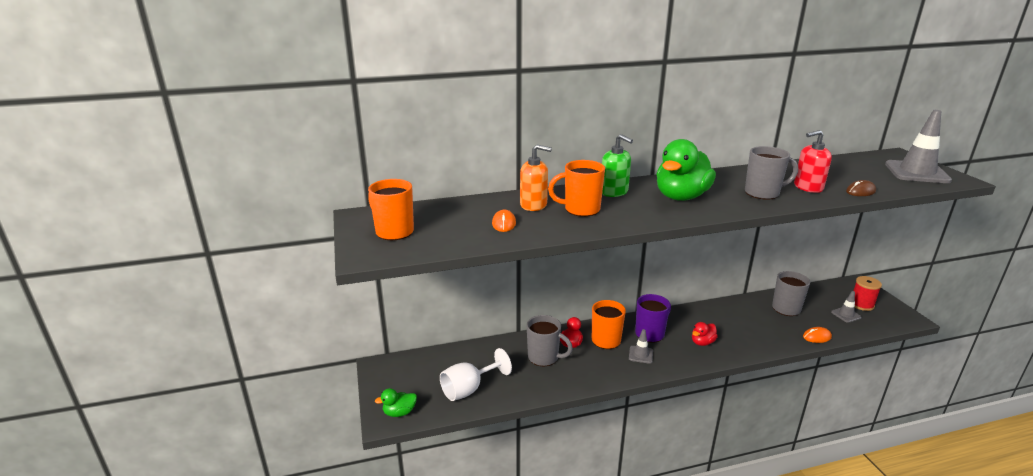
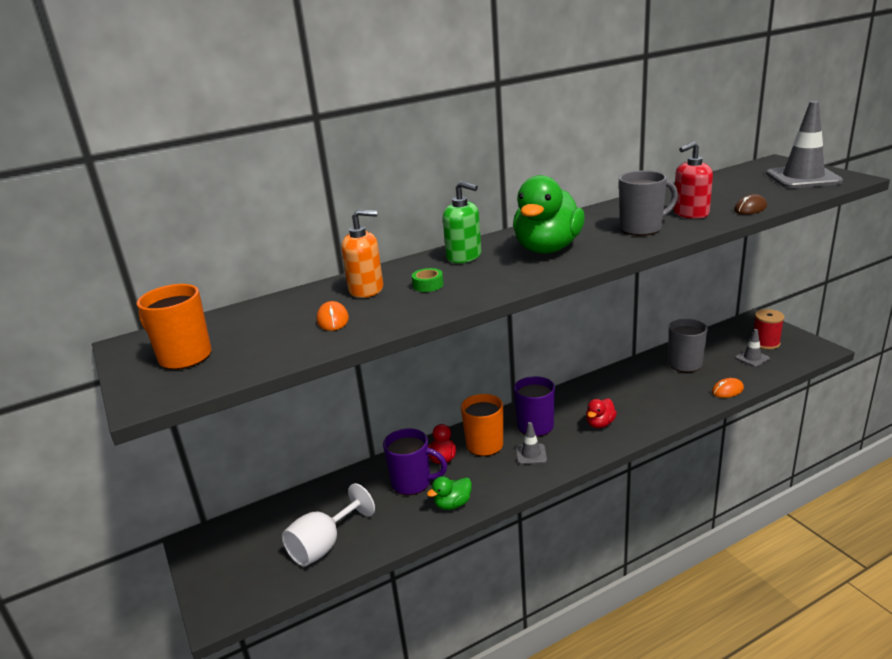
camera: 10 degrees left, 0 degrees up
(399, 412) = (236, 598): green duck -> green duck (452, 504)
(544, 357) = (413, 483): grey mug -> purple mug
(580, 209) = (428, 285): orange mug -> green tape

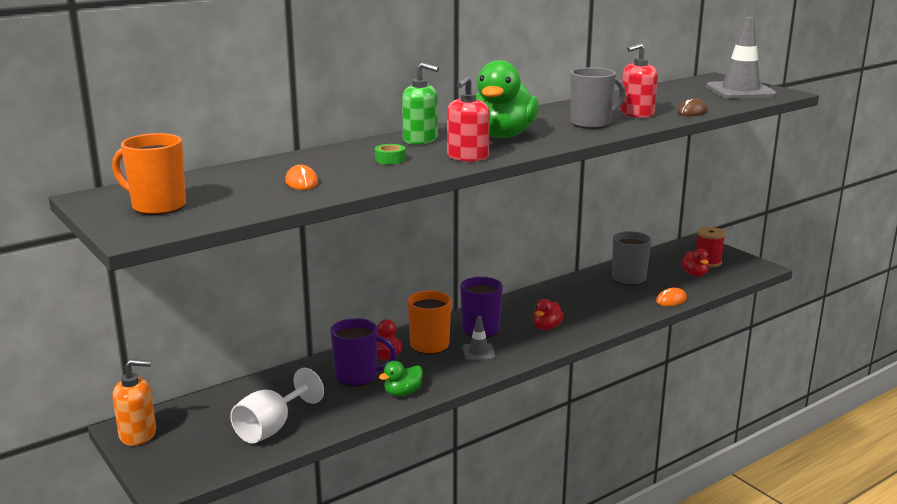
camera: 10 degrees left, 5 degrees down
(366, 289) = (328, 161): orange soap dispenser -> orange soap dispenser (138, 434)
(507, 279) = (467, 157): none -> red soap dispenser
(752, 358) = (694, 274): grey traffic cone -> red duck

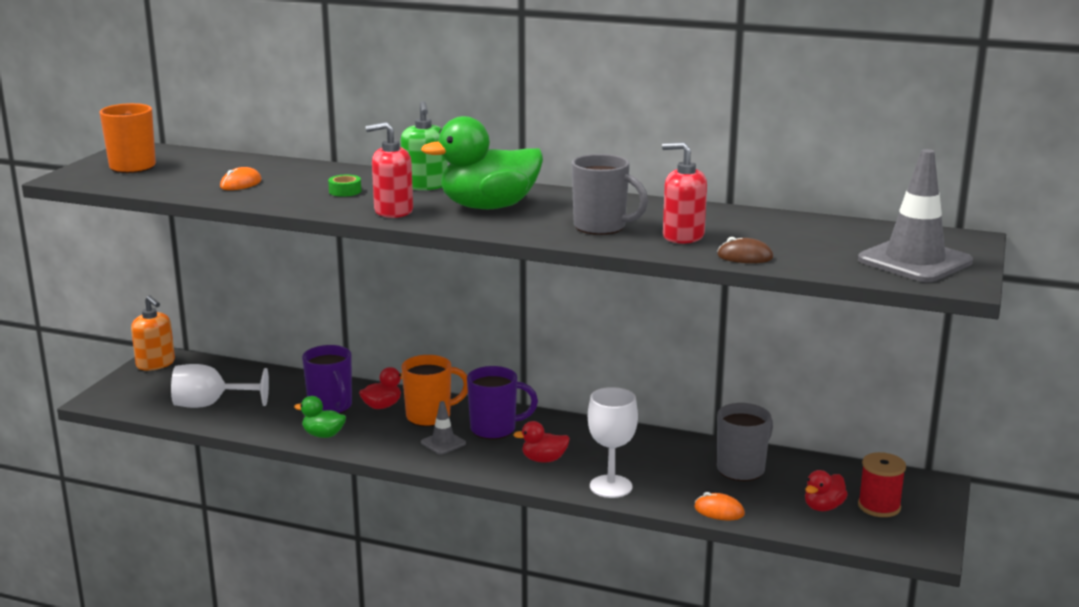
camera: 55 degrees right, 0 degrees up
(607, 319) = (611, 486): none -> white goblet

